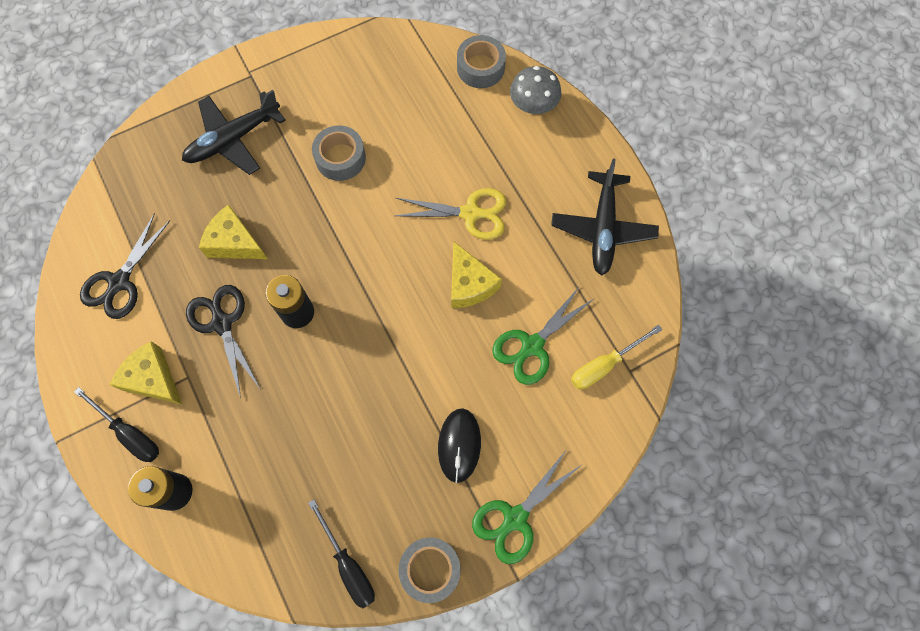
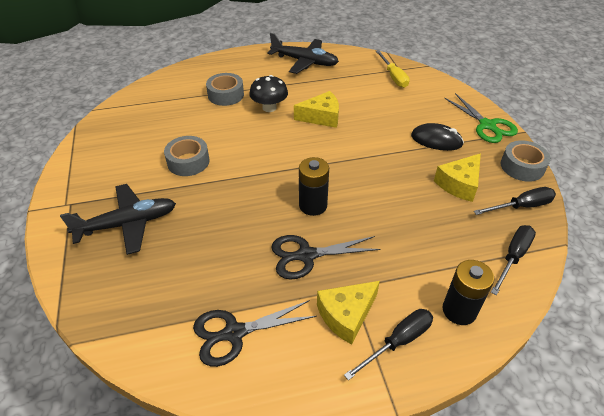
camera: 75 degrees left, 25 degrees down
(119, 282) = (233, 333): black scissors -> black scissors turned 120 degrees clockwise
(233, 139) = (127, 224): black plane -> black plane turned 90 degrees counterclockwise
(234, 242) = (231, 236): yellow cheese -> yellow cheese (459, 184)
(259, 552) = (513, 257): none -> black screwdriver
(471, 213) = (269, 108): yellow scissors -> black mushroom
(480, 67) = (159, 85): grey tape -> grey tape (226, 95)
(532, 346) = (374, 100): green scissors -> none
(533, 105) = (204, 70): grey mushroom -> none

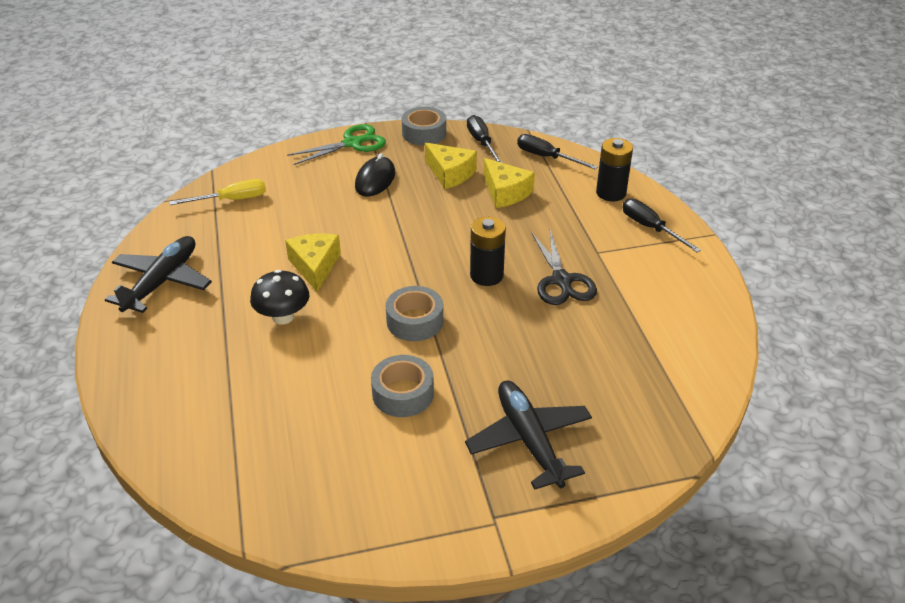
camera: 90 degrees left, 5 degrees down
(226, 95) = (237, 367): grey tape -> grey tape (415, 321)
(233, 333) = (667, 328): black scissors -> none
(346, 315) = (630, 256): yellow cheese -> yellow cheese (505, 192)

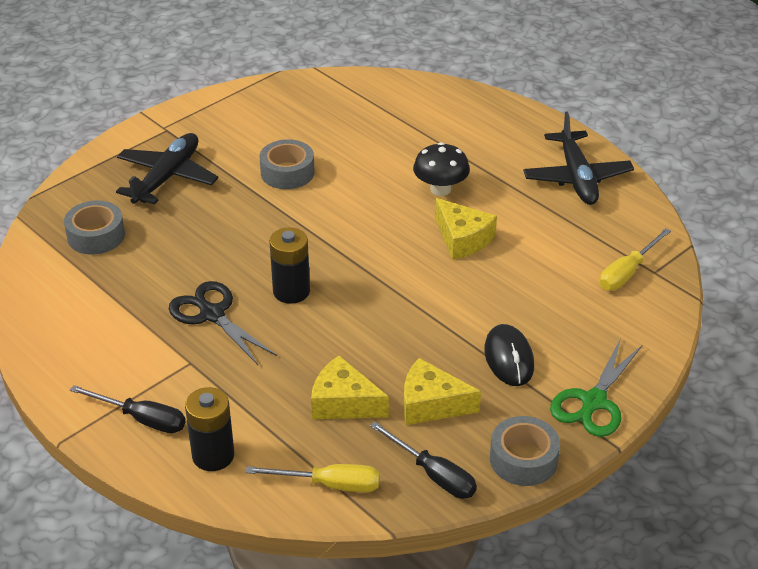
camera: 150 degrees right, 0 degrees up
(415, 321) = (324, 226): grey tape -> grey tape (96, 236)
(529, 440) = (167, 177): black plane -> black plane turned 105 degrees counterclockwise
(546, 157) = (330, 485): black screwdriver -> yellow screwdriver

